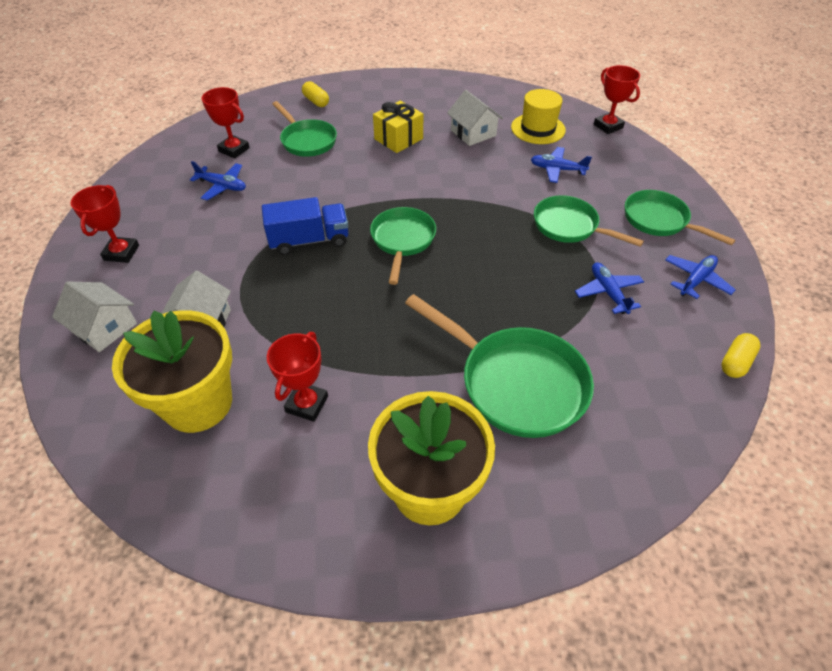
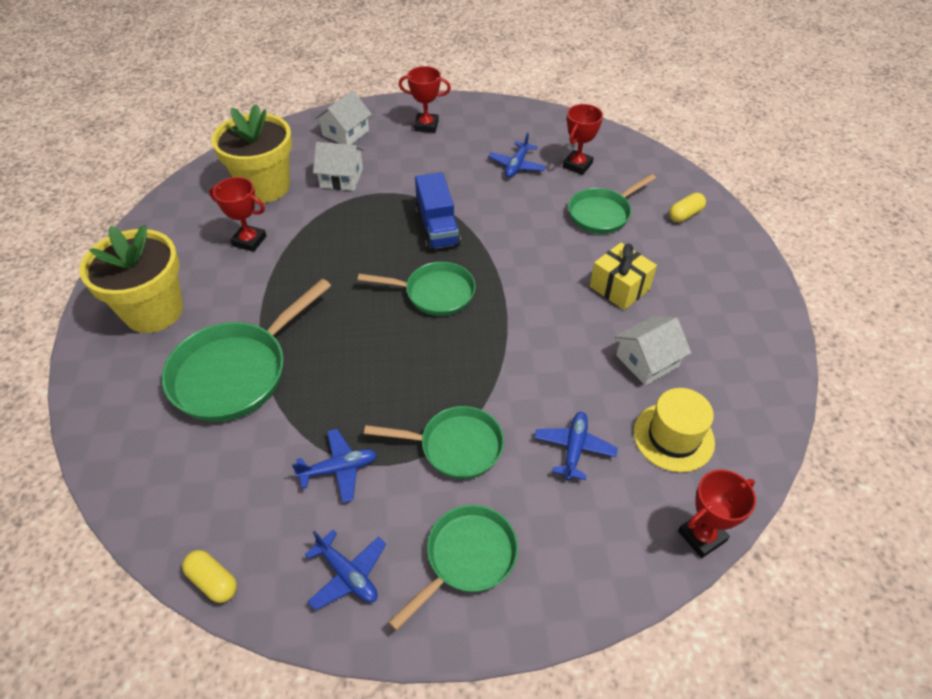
camera: 90 degrees right, 0 degrees up
(569, 226) = (455, 446): green pan -> green pan turned 60 degrees clockwise

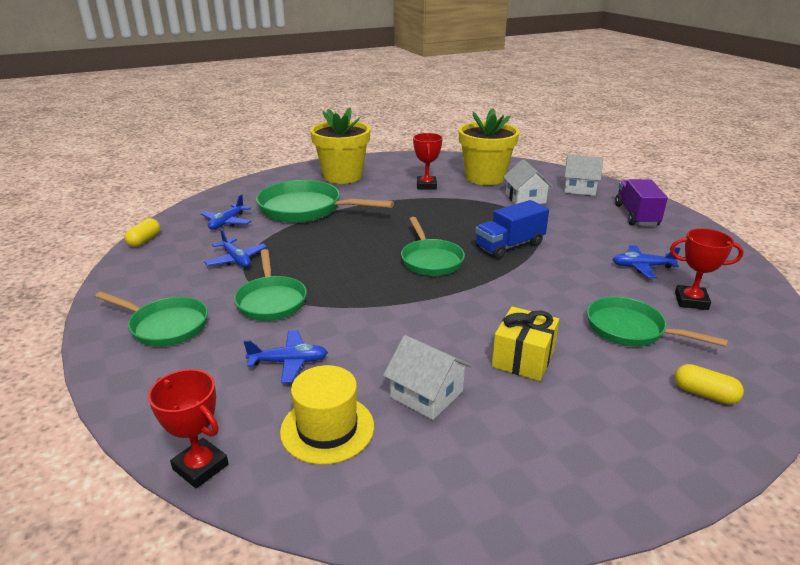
camera: 70 degrees right, 20 degrees down
(347, 574) = (150, 281): blue plane -> blue plane (227, 222)
(426, 126) = (636, 215): red trophy -> purple truck

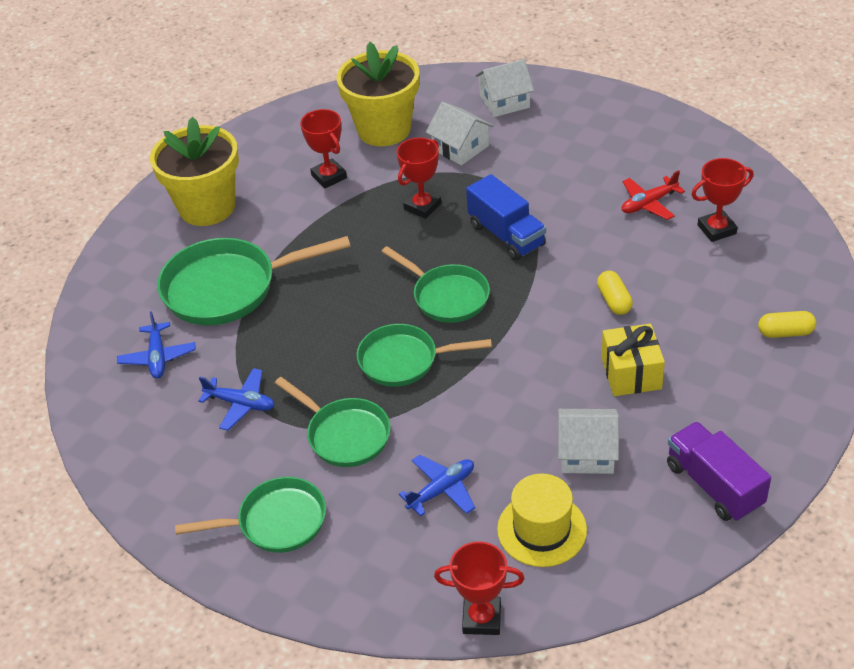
camera: 30 degrees left, 15 degrees up
(144, 240) = (92, 435): yellow capsule -> yellow capsule (614, 301)
(468, 215) = (422, 206): none -> red trophy
(509, 246) = (506, 235): blue truck -> blue truck turned 60 degrees counterclockwise
(630, 329) = (690, 292): green pan -> green pan (404, 360)
(636, 215) = (593, 123): purple truck -> purple truck (714, 485)
(642, 267) = (649, 203): blue plane -> red plane

